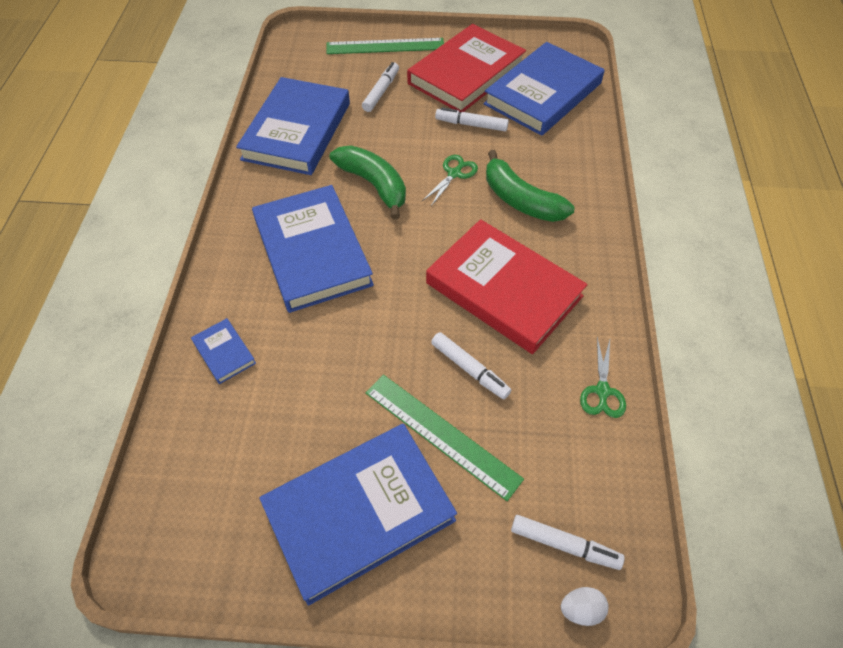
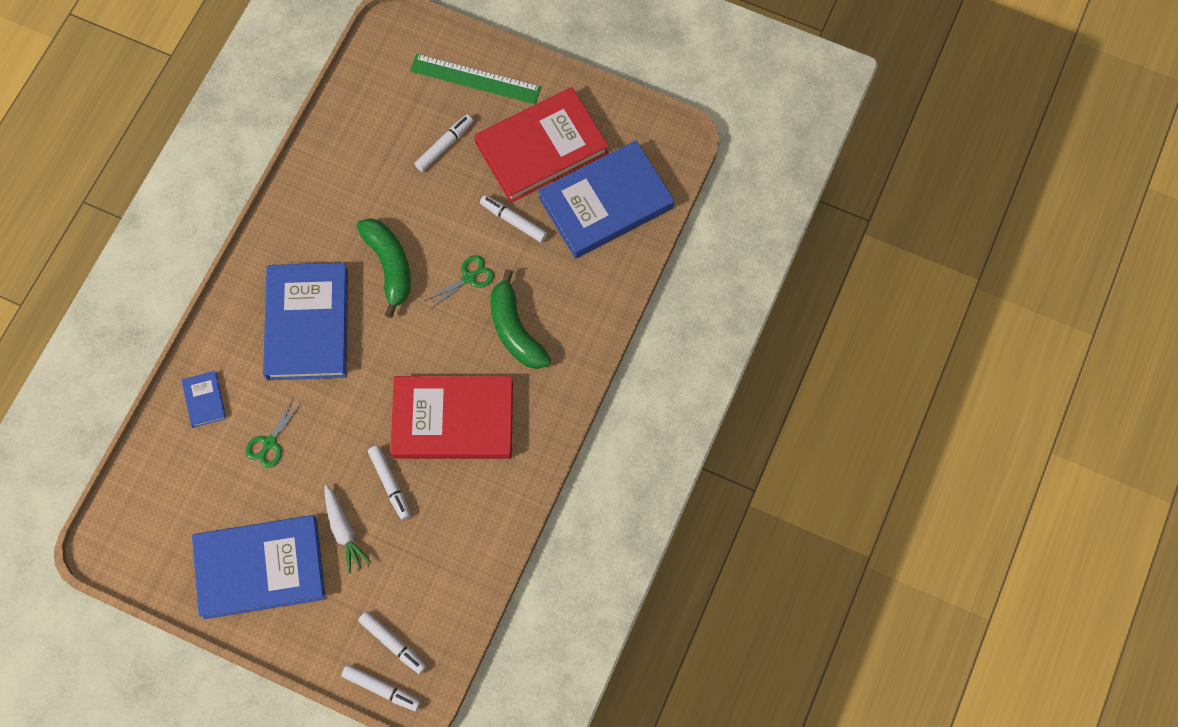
camera: 20 degrees right, 15 degrees up
(297, 131) = (343, 173): blue book -> none
(441, 434) = (344, 530): green ruler -> white carrot
(504, 289) = (453, 420): red book -> red book turned 60 degrees counterclockwise
(581, 609) = (381, 689): white egg -> white marker
(602, 391) = (484, 540): green scissors -> green scissors (270, 443)

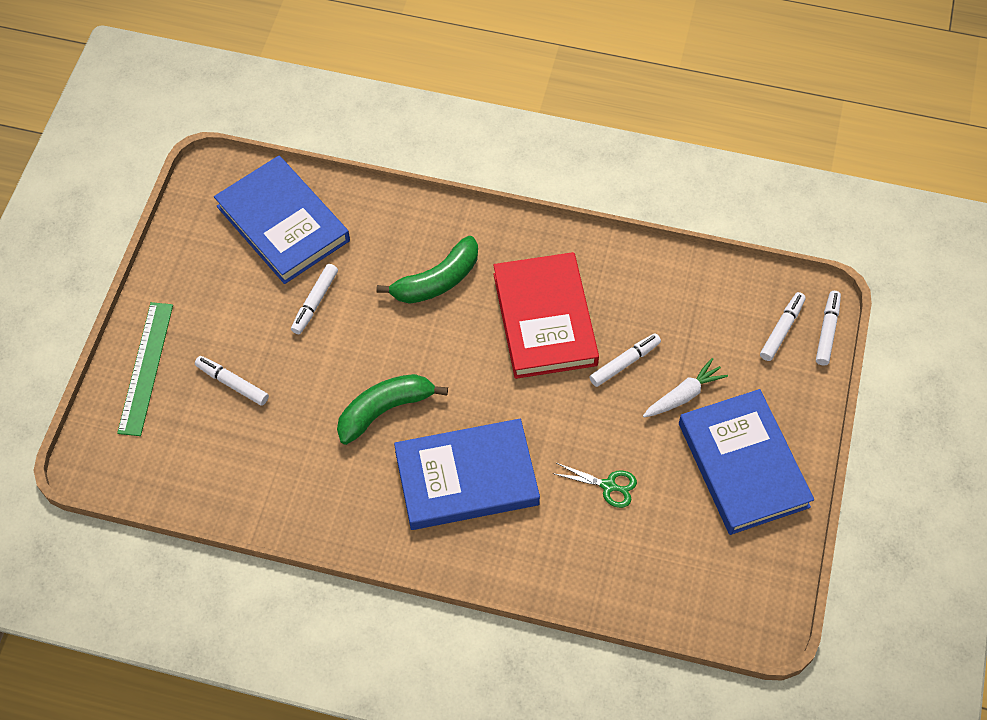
camera: 100 degrees left, 10 degrees down
(204, 400) = (575, 564): blue book -> none
(469, 277) = (386, 332): green scissors -> none
(541, 148) = (226, 290): red book -> none

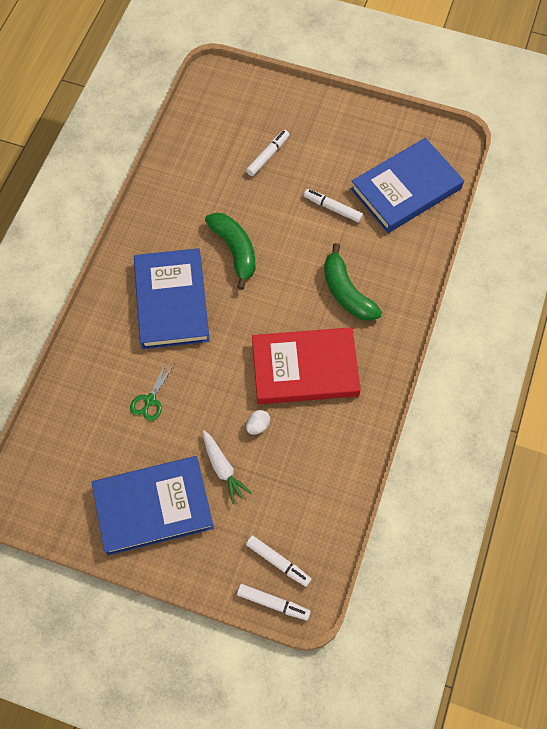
camera: 95 degrees right, 5 degrees up
(146, 368) = (286, 105): green ruler -> none
(625, 363) = (258, 426): white marker -> white egg

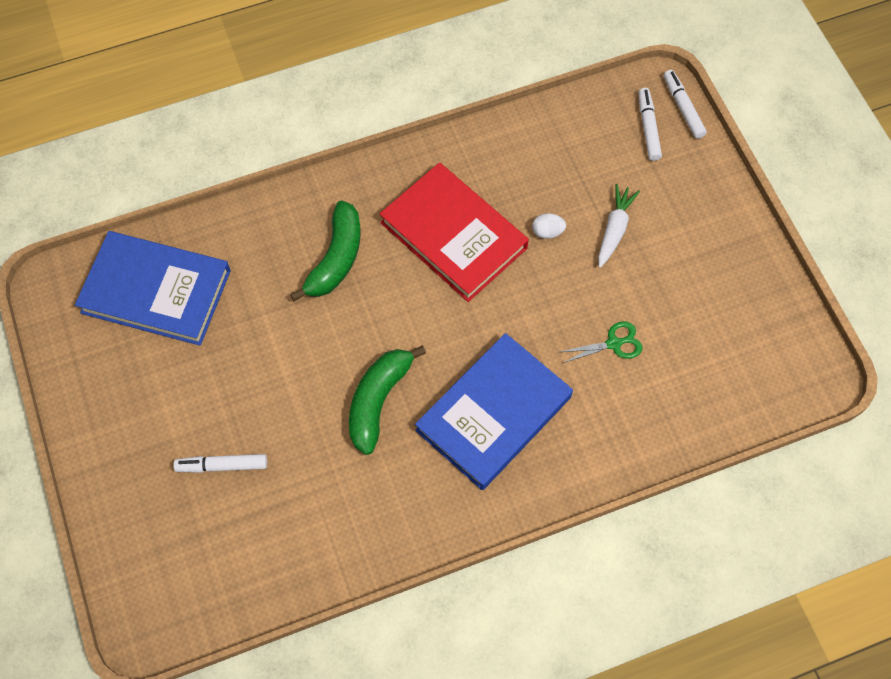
camera: 130 degrees left, 0 degrees up
(153, 507) = (703, 257): blue book -> none
(332, 208) = (241, 344): white marker -> none

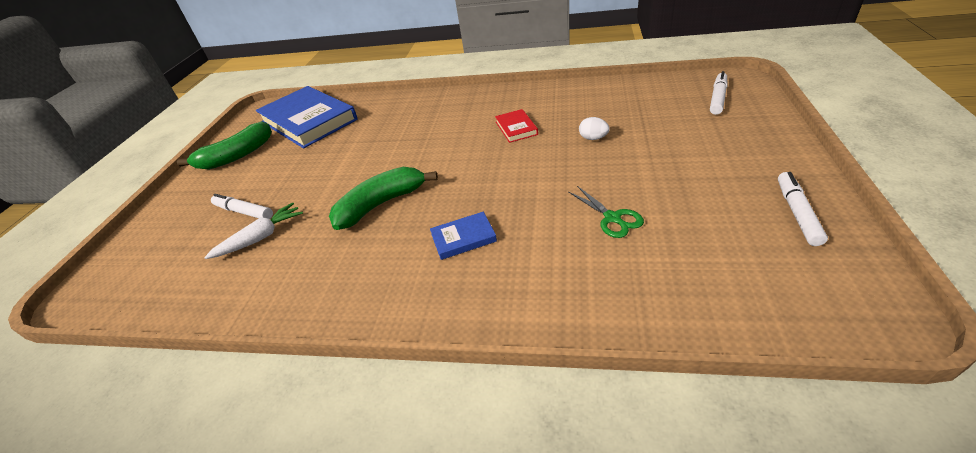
camera: 35 degrees right, 25 degrees down
(336, 259) = (425, 125): green banana -> green banana (236, 156)
(453, 235) = (516, 128): red book -> red book, size x0.43
(493, 414) = (463, 238): blue book -> blue book, size x0.43
(614, 229) = (655, 146): white carrot -> white carrot (260, 238)
(614, 343) = (612, 218): green scissors -> green scissors turned 45 degrees clockwise
(683, 108) = (756, 92): white marker -> white marker (797, 213)

